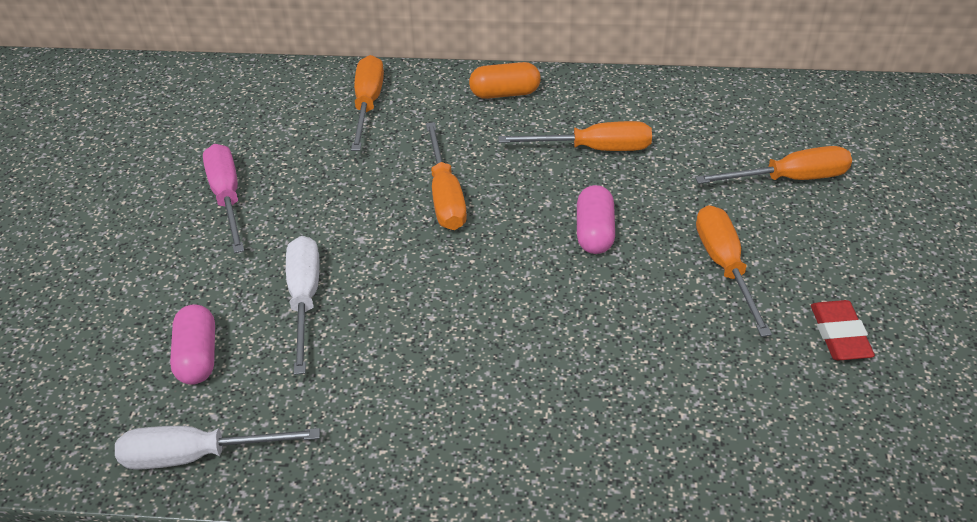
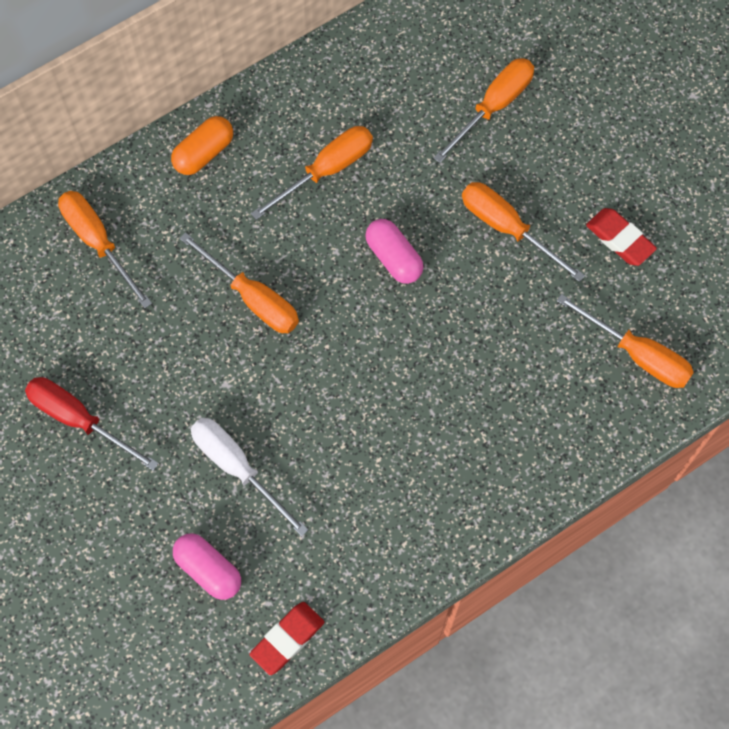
camera: 40 degrees left, 25 degrees up
(196, 456) = (287, 639): white screwdriver -> red eraser
(227, 197) = (79, 419): pink screwdriver -> red screwdriver
(779, 441) = (637, 354): none -> orange screwdriver

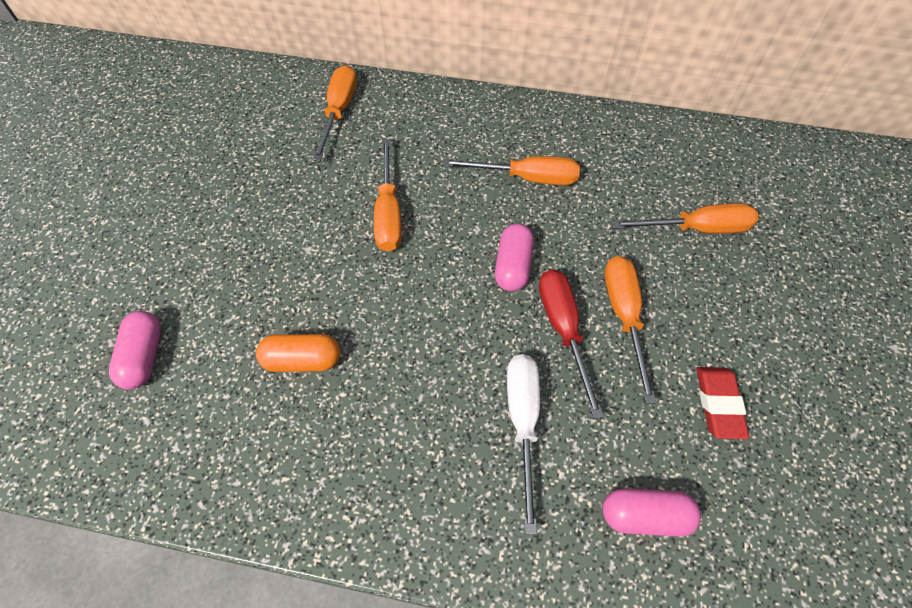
camera: 45 degrees right, 10 degrees down
(79, 419) = (202, 194): red screwdriver -> red screwdriver (563, 330)
(204, 153) = (458, 112): orange capsule -> orange capsule (302, 360)
(237, 467) = (247, 307): white screwdriver -> white screwdriver (523, 422)
(287, 639) = (122, 462): red eraser -> none
(637, 354) = (645, 515): orange screwdriver -> pink capsule

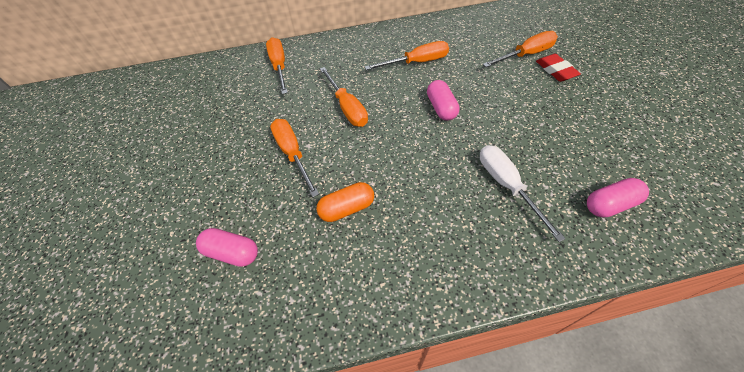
camera: 20 degrees left, 5 degrees down
(144, 357) = (232, 253): pink capsule -> pink capsule turned 45 degrees counterclockwise
(563, 330) = (493, 129): red screwdriver -> none
(624, 316) = (521, 109): orange screwdriver -> orange screwdriver (293, 154)
(718, 404) = (602, 132): red eraser -> red eraser (555, 71)

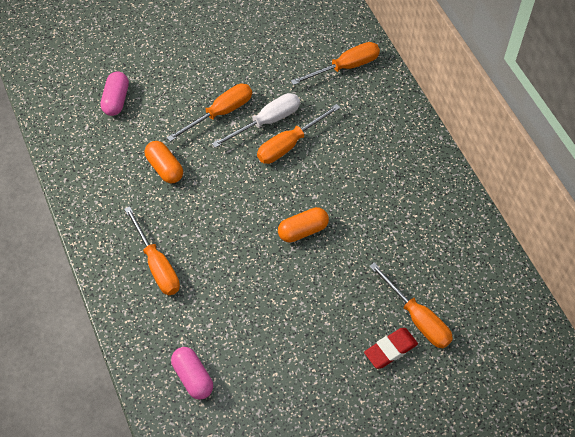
camera: 75 degrees right, 5 degrees up
(417, 62) = (378, 200): orange screwdriver -> orange screwdriver (157, 265)
(441, 108) = (303, 230): pink capsule -> orange capsule
(507, 186) = (204, 291): white screwdriver -> white screwdriver (267, 121)

